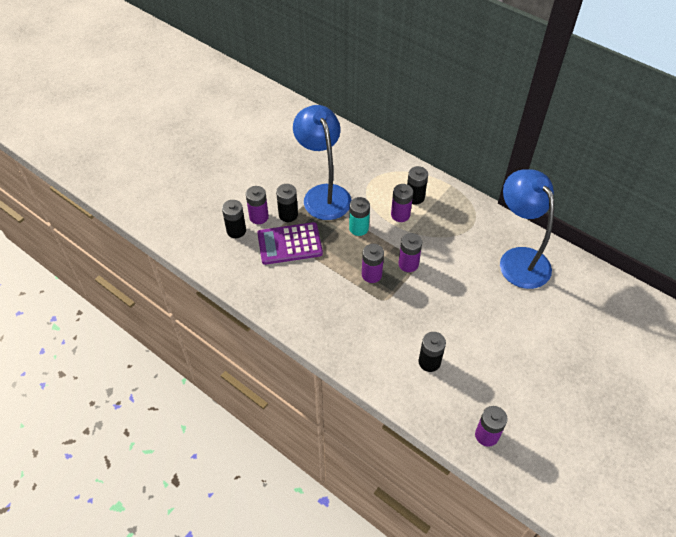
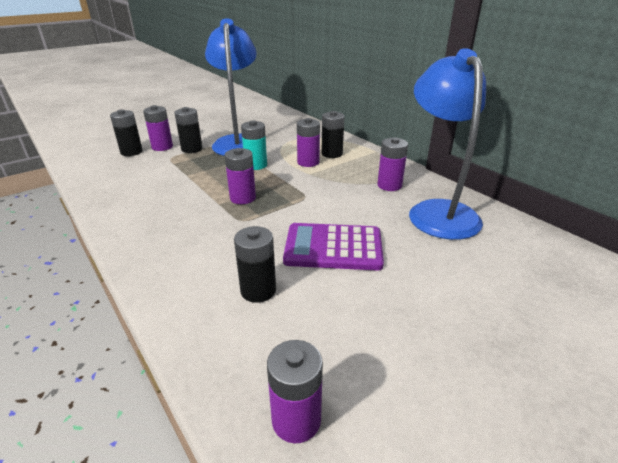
camera: 15 degrees right, 20 degrees down
(289, 244) = (174, 166): purple calculator -> purple calculator (333, 247)
(408, 264) = (292, 196): purple battery -> purple battery (389, 185)

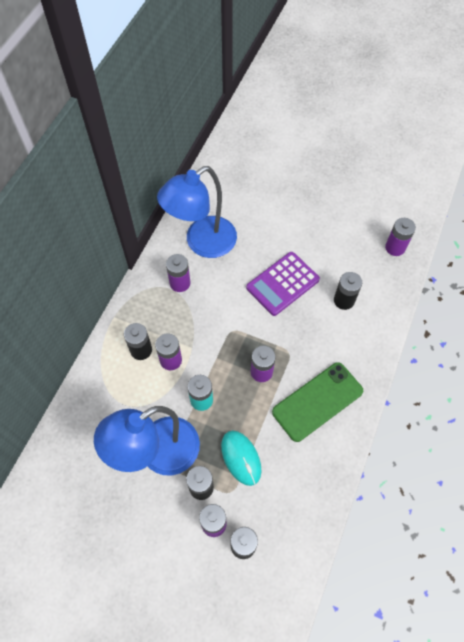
camera: 120 degrees left, 30 degrees up
(170, 217) = (317, 401): none -> green phone
(186, 167) = (241, 458): none -> turquoise mouse
(333, 247) = (282, 284): purple calculator -> purple calculator turned 75 degrees clockwise

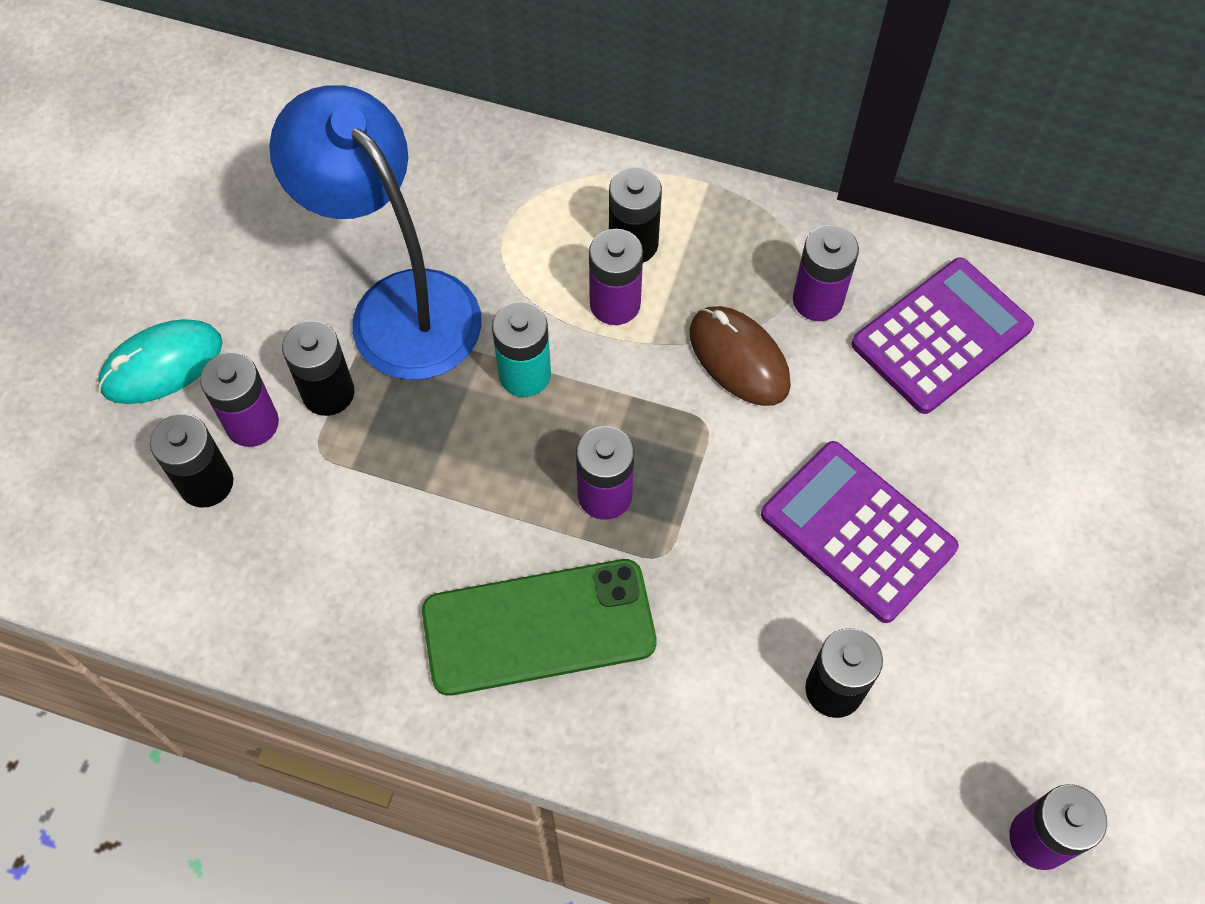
camera: 85 degrees right, 0 degrees up
(202, 243) = (941, 336): blue lamp -> purple calculator
(203, 315) = (739, 358): none -> brown mouse
(241, 458) = (393, 465): turquoise mouse -> turquoise mouse (162, 365)
(317, 401) = (538, 627): green phone -> green phone turned 60 degrees counterclockwise

